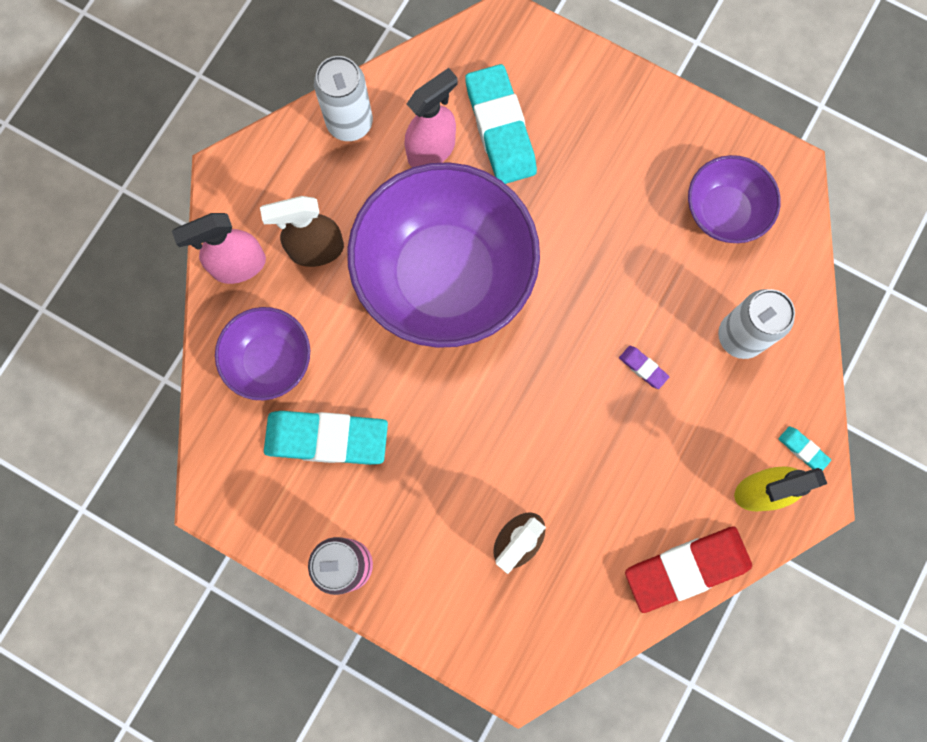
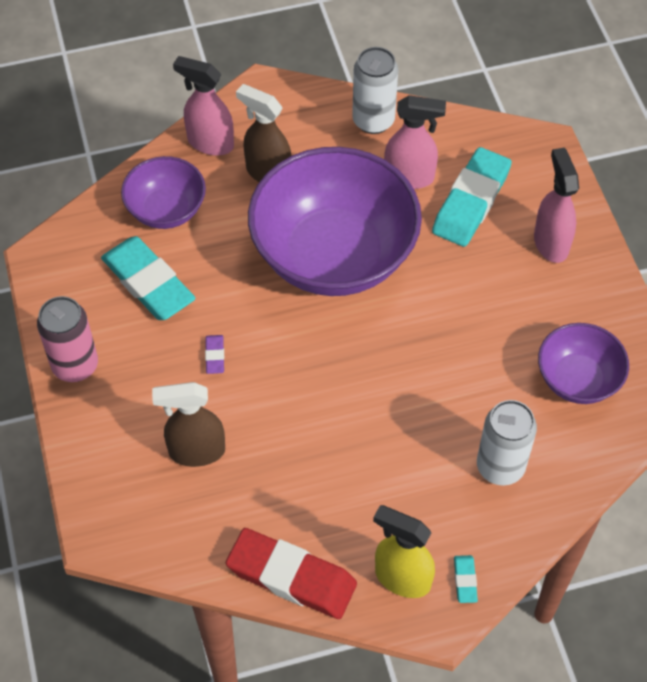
camera: 45 degrees right, 20 degrees down
(594, 110) = (551, 243): none -> pink spray bottle
(643, 368) = (406, 424): purple eraser -> purple eraser (215, 356)

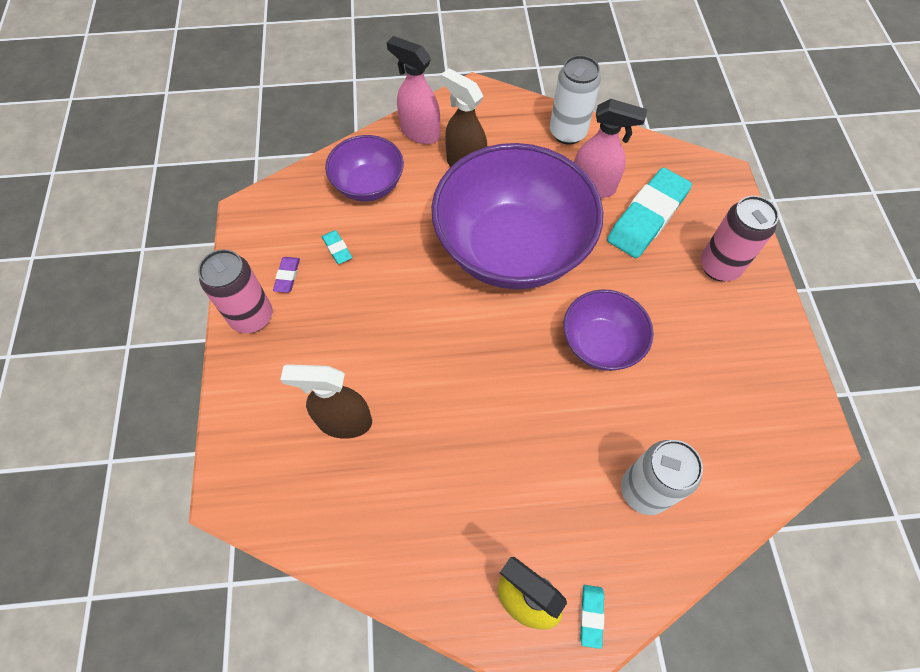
camera: 10 degrees right, 5 degrees up
(148, 283) = (337, 249): turquoise eraser -> turquoise eraser, size x0.42
(215, 356) = (382, 328): purple eraser -> purple eraser (287, 276)
(291, 577) = (410, 577): red eraser -> none
(551, 243) = (719, 266): pink spray bottle -> pink can
(577, 379) = (733, 408): purple bowl -> purple bowl (600, 343)

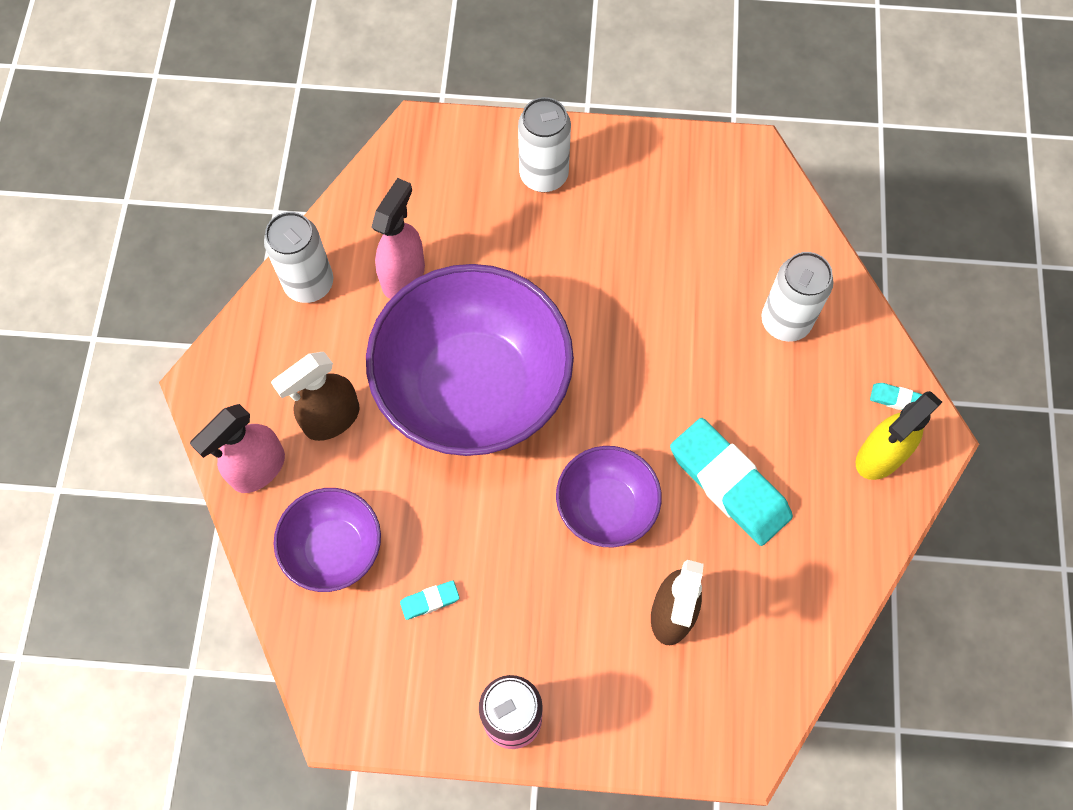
camera: 80 degrees left, 5 degrees up
(287, 276) = (459, 669): purple eraser -> none
(600, 343) = (618, 321): purple bowl -> purple bowl (606, 507)
(647, 217) = (461, 228): turquoise eraser -> turquoise eraser (729, 484)
(719, 266) = (543, 175): pink can -> white can

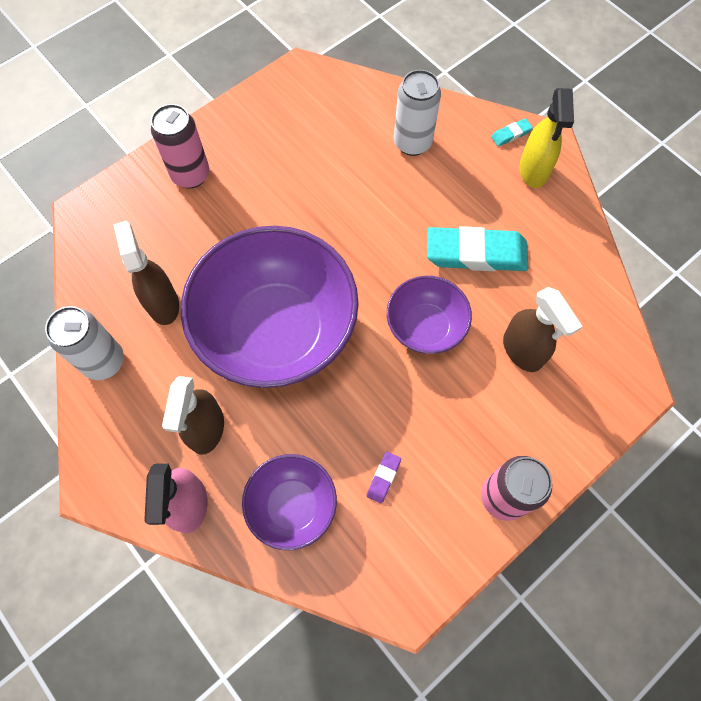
camera: 45 degrees left, 0 degrees up
(404, 275) = (163, 303): pink spray bottle -> brown spray bottle
(430, 601) = (383, 478): turquoise eraser -> purple eraser
(543, 175) = (191, 175): white can -> pink can

